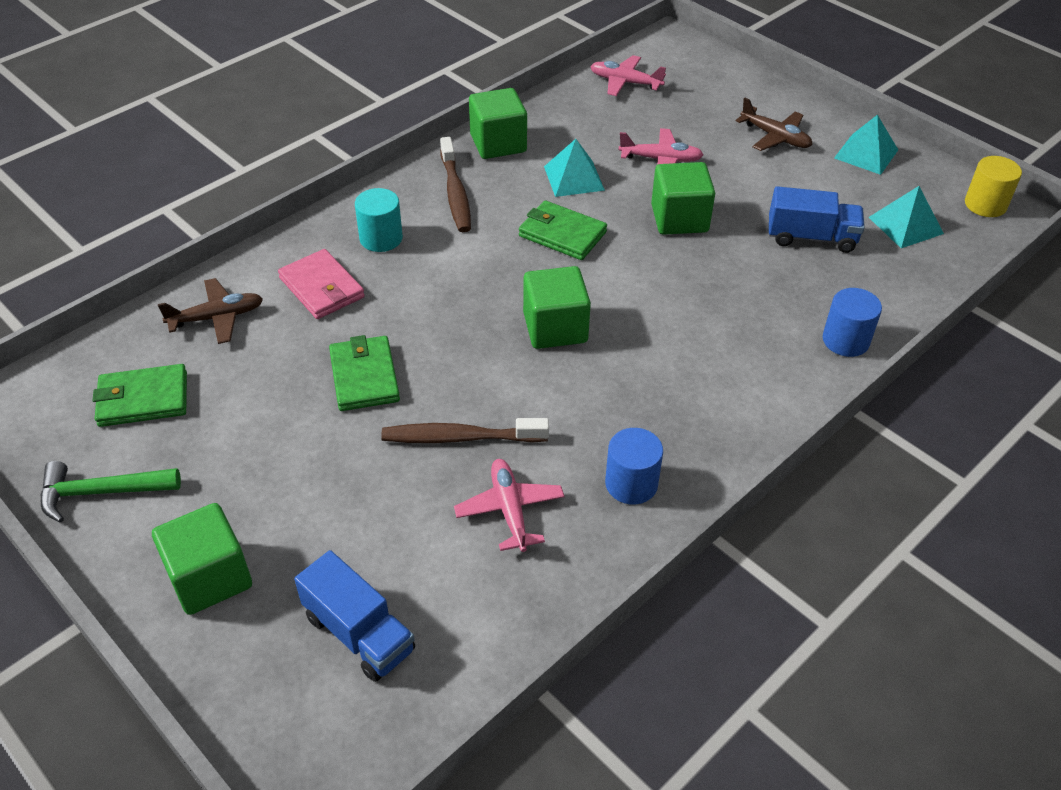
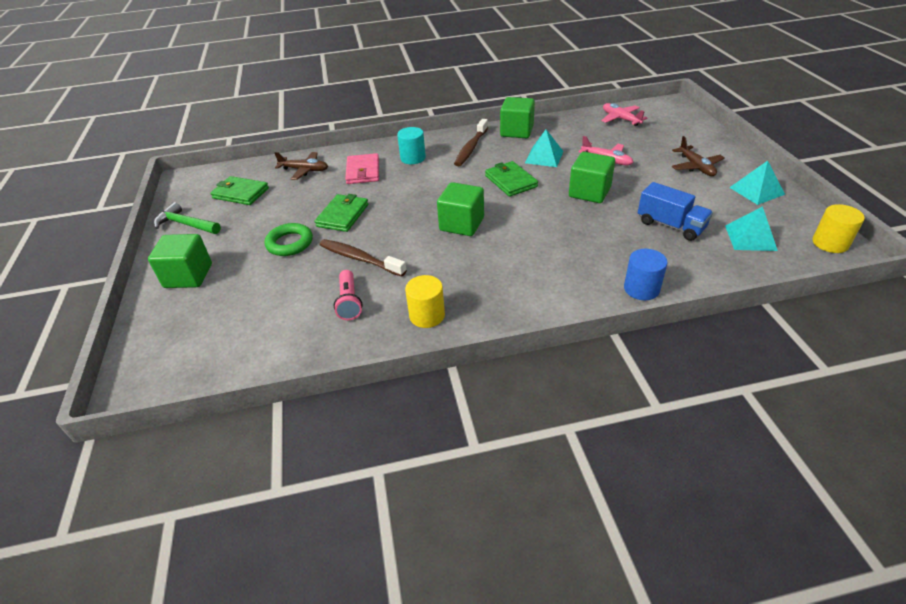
camera: 35 degrees right, 5 degrees down
(325, 455) = (290, 243): none -> green ring
(359, 633) = (221, 328): blue truck -> none
(509, 510) = (349, 302): pink plane -> pink flashlight
(631, 484) = (427, 315): blue cylinder -> yellow cylinder

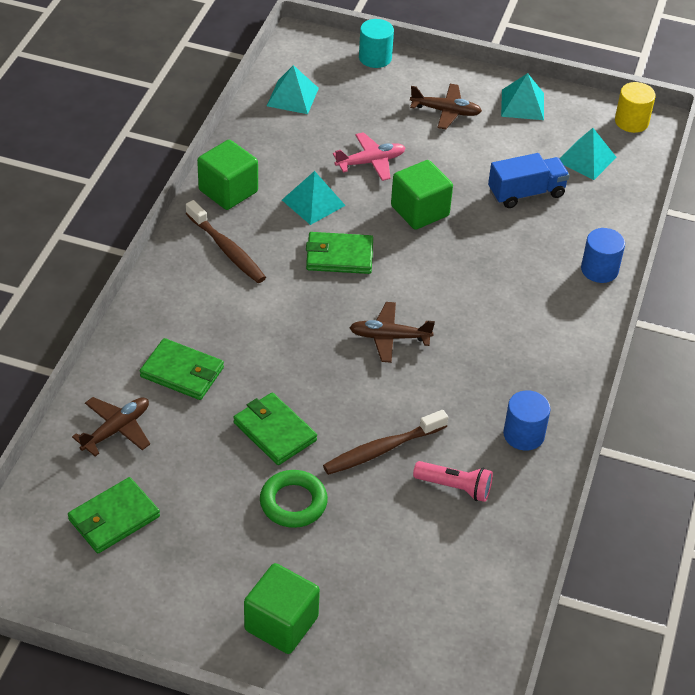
camera: 65 degrees left, 5 degrees up
(186, 224) = (145, 601): green hammer -> none
(363, 171) = (182, 372): pink wallet -> green wallet
(413, 158) = (196, 312): turquoise cylinder -> turquoise cylinder (375, 58)
(427, 315) = (523, 434): yellow cylinder -> blue cylinder
(462, 224) = (389, 337): green cube -> brown plane
(620, 119) = (292, 97): pink plane -> turquoise pyramid

